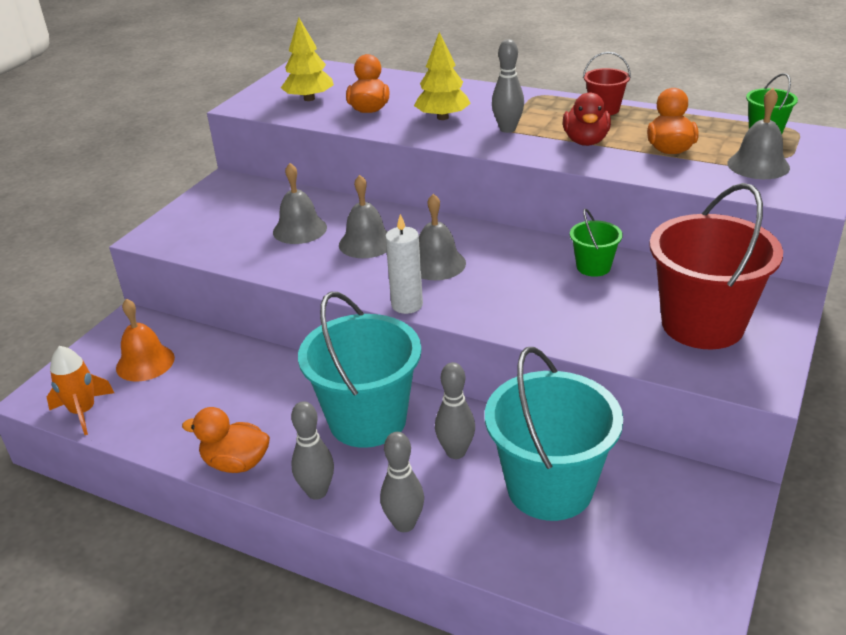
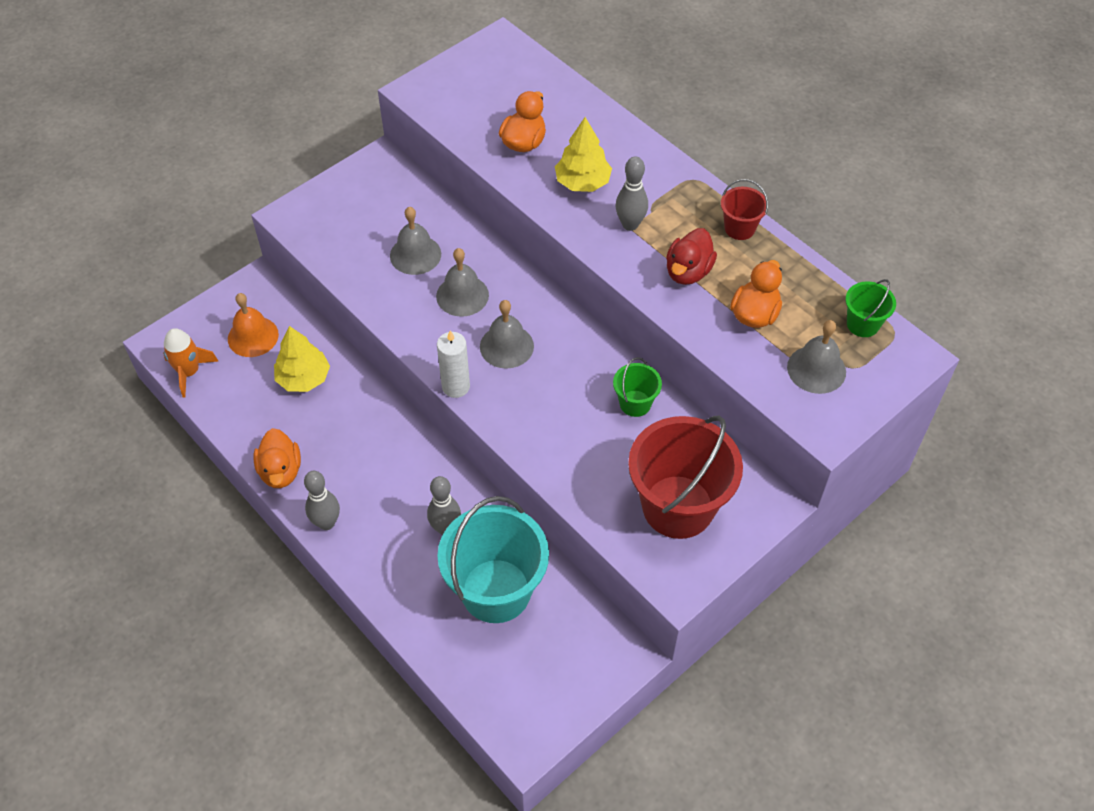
camera: 20 degrees right, 20 degrees up
(236, 463) = (281, 471): orange duck -> orange duck turned 135 degrees counterclockwise
(309, 99) = (478, 102): yellow tree -> yellow tree (304, 378)
(367, 420) = (396, 469): turquoise bucket -> none
(404, 524) = (374, 578): grey bowling pin -> none

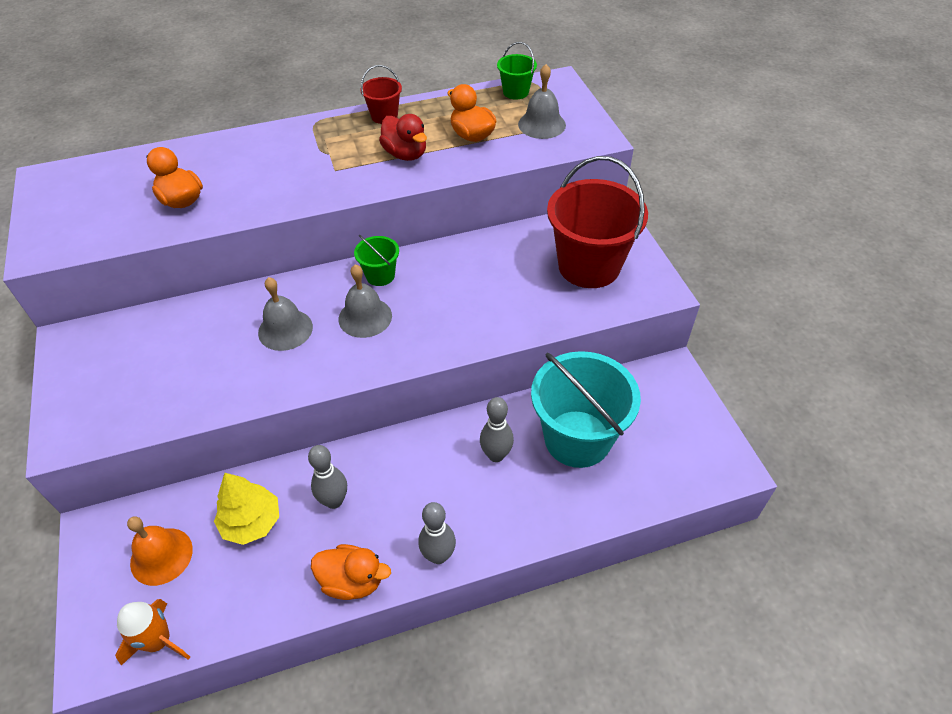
camera: 65 degrees left, 5 degrees down
(415, 254) = (209, 349): grey bell -> none
(456, 386) = (384, 367): white candle -> none
(583, 182) = (262, 180): yellow tree -> none
(630, 224) = (331, 168): grey bowling pin -> grey bowling pin (334, 501)
(635, 403) = (478, 257): green bucket -> green bucket (380, 275)

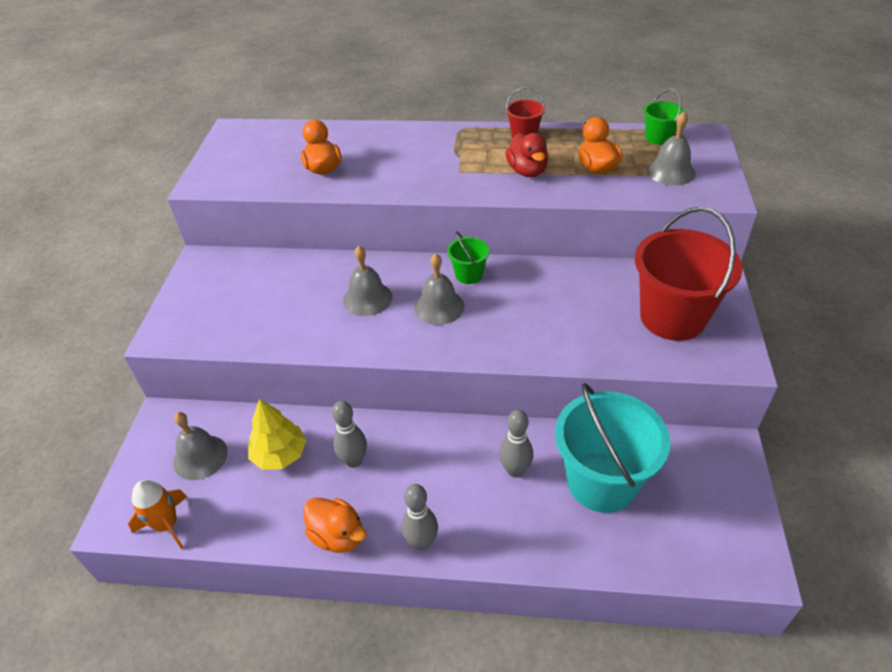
camera: 25 degrees right, 5 degrees down
(161, 556) = (200, 457): orange bell -> grey bell

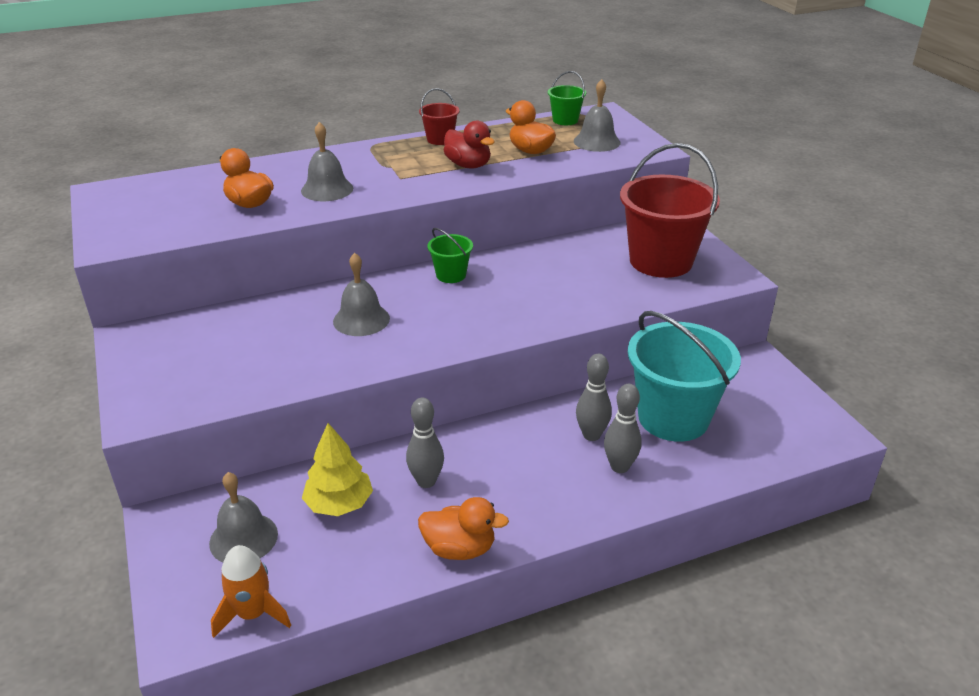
camera: 30 degrees left, 10 degrees down
(421, 542) = (548, 522): grey bowling pin -> grey bowling pin (619, 467)
(439, 306) = (442, 307): grey bell -> grey bell (327, 189)

